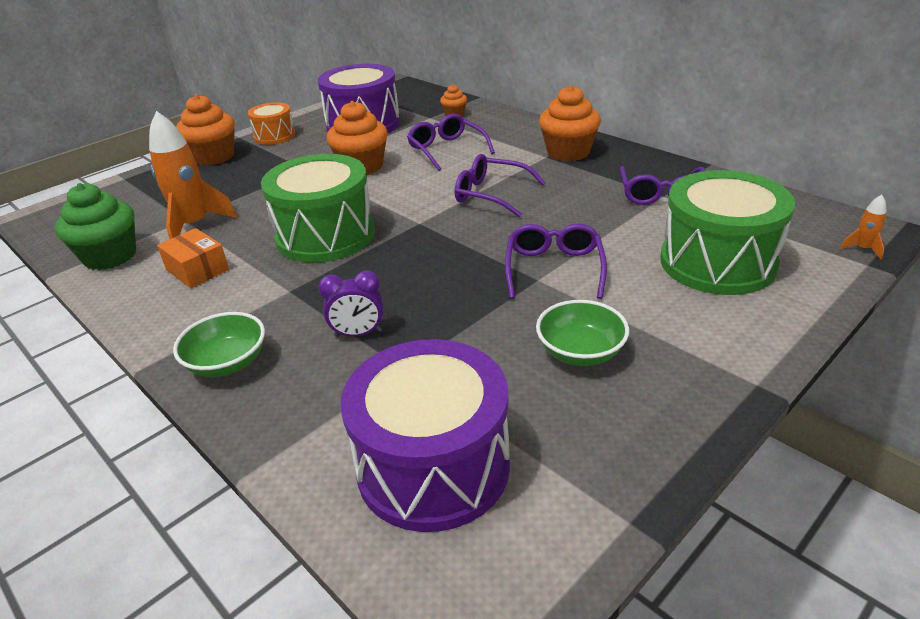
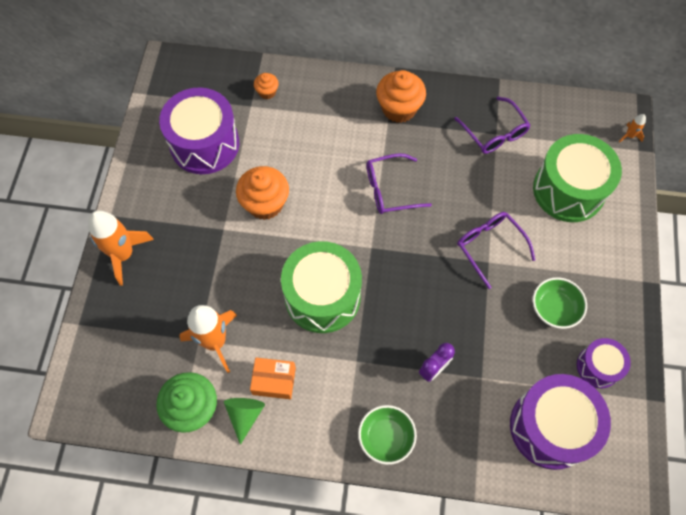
camera: 40 degrees left, 30 degrees up
(138, 280) = (245, 415): none -> green cone
(214, 157) = (123, 254): orange cupcake -> orange rocket
(274, 136) = (143, 198): orange drum -> none
(446, 149) = (308, 147): purple glasses -> none
(583, 439) = (598, 367): none -> purple drum

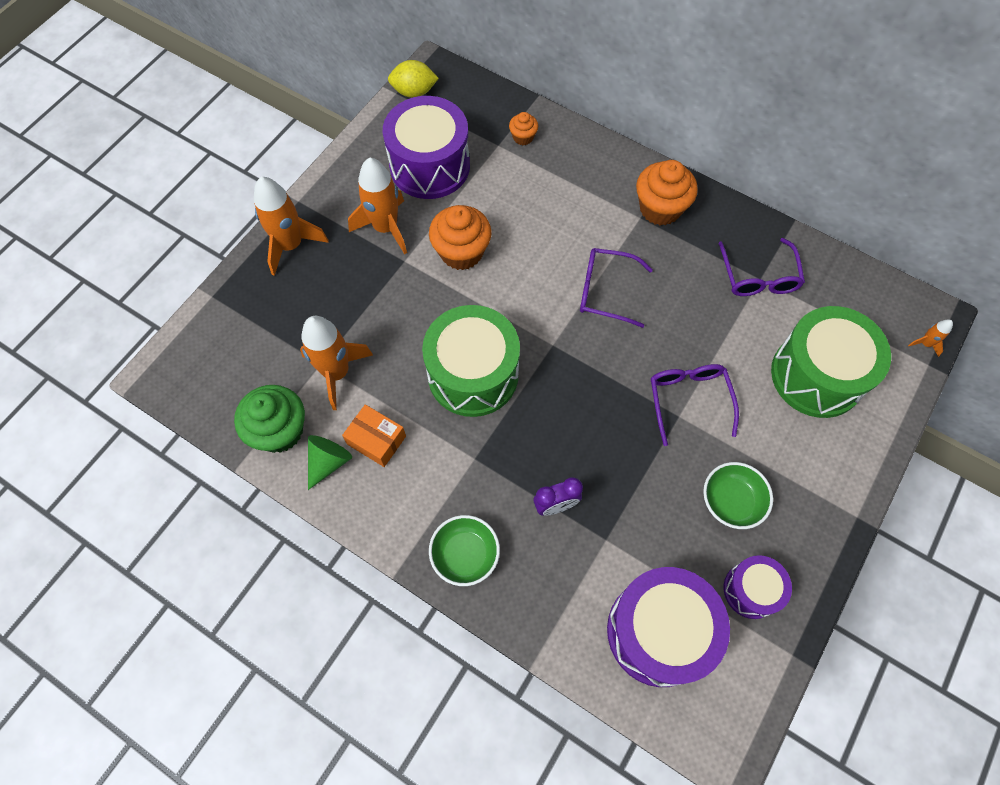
camera: 25 degrees right, 0 degrees up
(161, 87) = (414, 92): none -> yellow lemon
(194, 208) = (385, 228): none -> orange rocket

